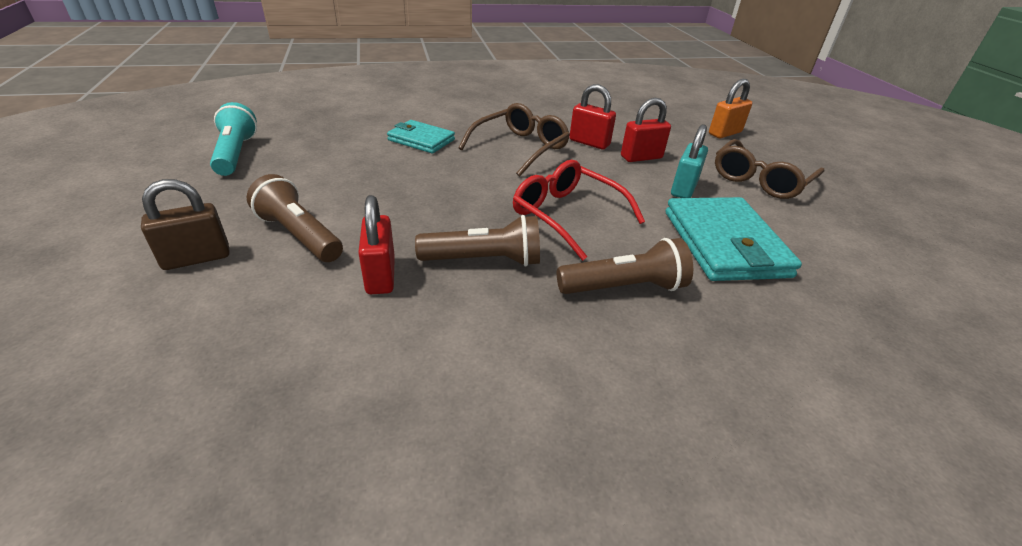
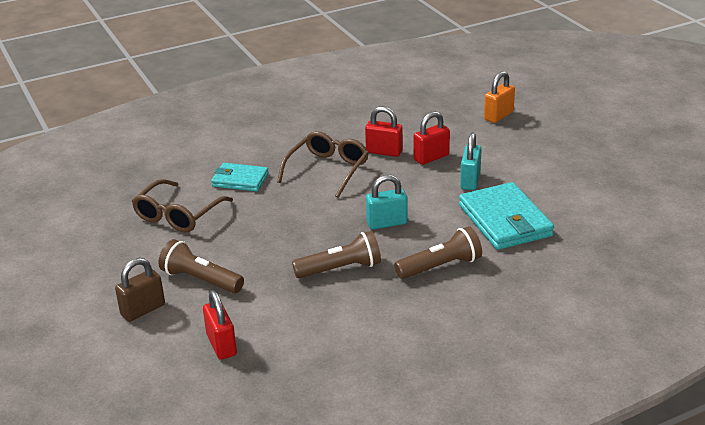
camera: 10 degrees left, 5 degrees down
(236, 154) = (95, 227): turquoise flashlight -> none
(380, 275) = (276, 294): red padlock -> red padlock (221, 345)
(567, 215) = (387, 223): red glasses -> turquoise padlock
(760, 180) = (530, 159): brown glasses -> brown glasses (178, 215)

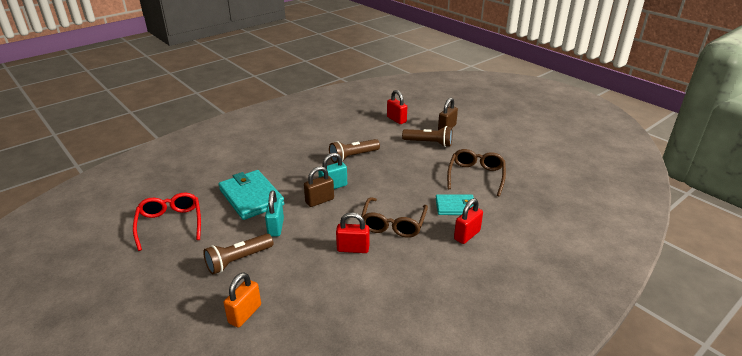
camera: 165 degrees right, 0 degrees up
(410, 206) = (319, 201): none -> brown padlock
(431, 157) = (310, 247): red padlock -> red padlock (467, 235)
(440, 267) = (293, 164): brown flashlight -> brown flashlight (238, 260)
(606, 198) = (170, 224): none -> red glasses

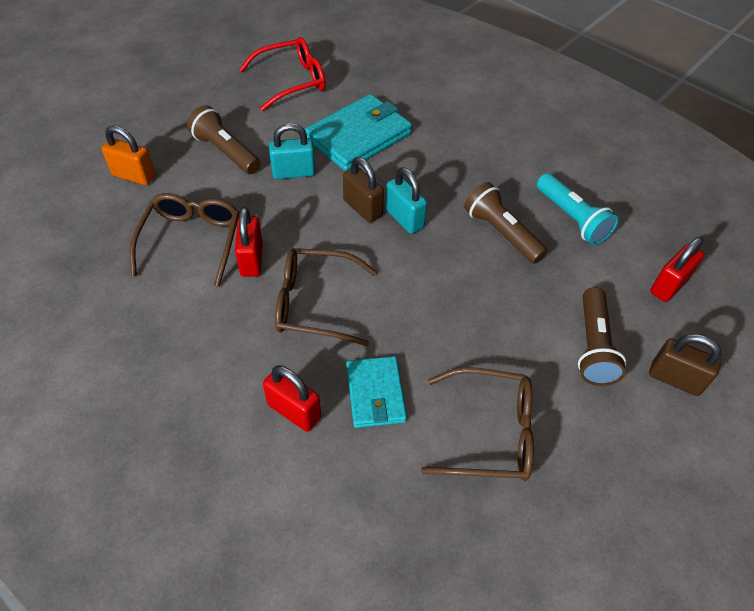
camera: 80 degrees right, 20 degrees up
(328, 278) = (191, 241): none -> brown glasses
(348, 135) = (571, 218): none -> turquoise flashlight

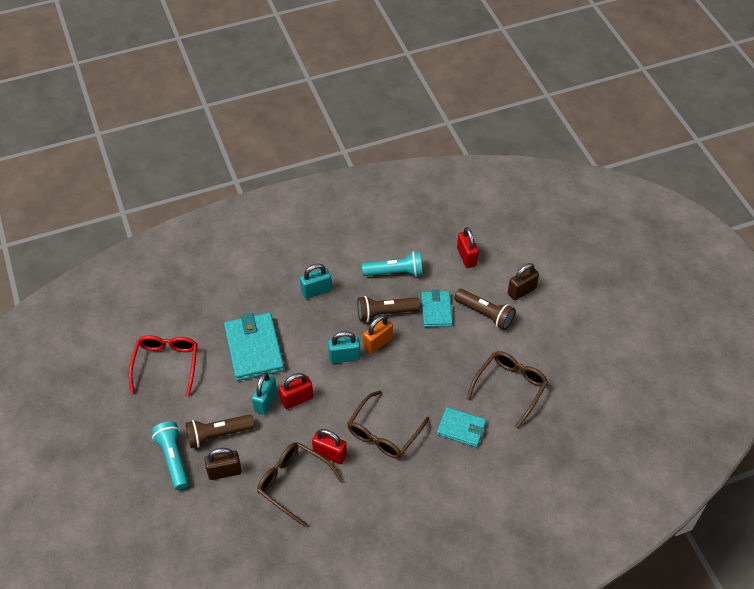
camera: 60 degrees left, 0 degrees up
(134, 176) = (207, 500): orange padlock -> orange padlock (378, 343)
(176, 130) = (173, 458): none -> turquoise flashlight
(294, 411) = (452, 472): red padlock -> red padlock (297, 399)
(362, 208) = (322, 375): brown padlock -> brown padlock (224, 472)
(479, 156) = (316, 291): none -> turquoise padlock
(550, 285) = (436, 310): none -> turquoise wallet

